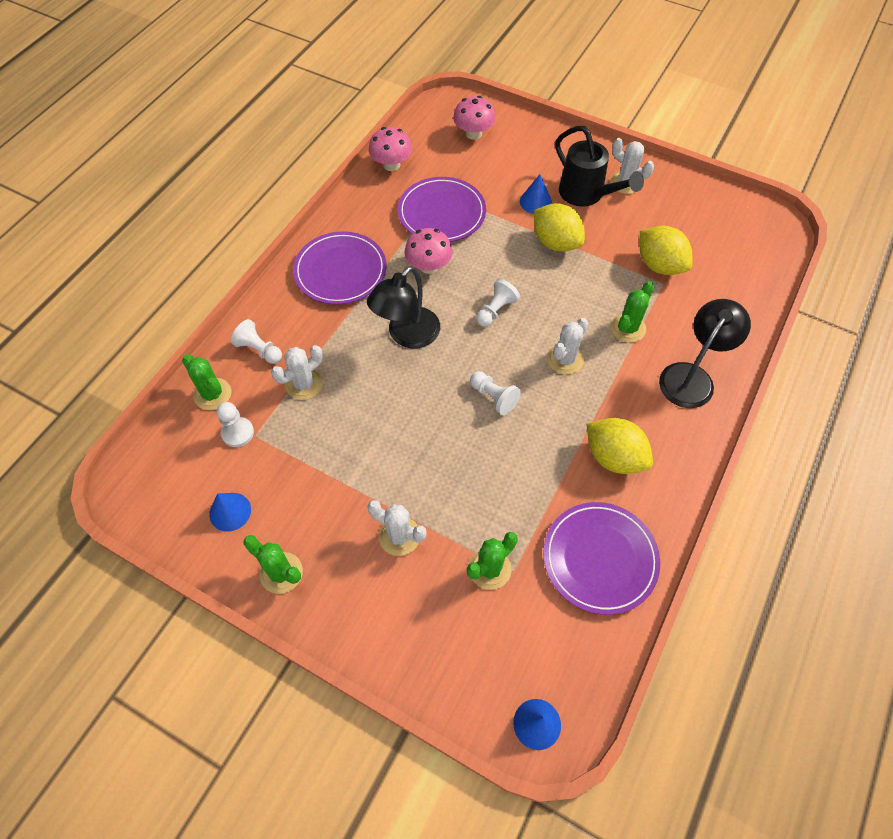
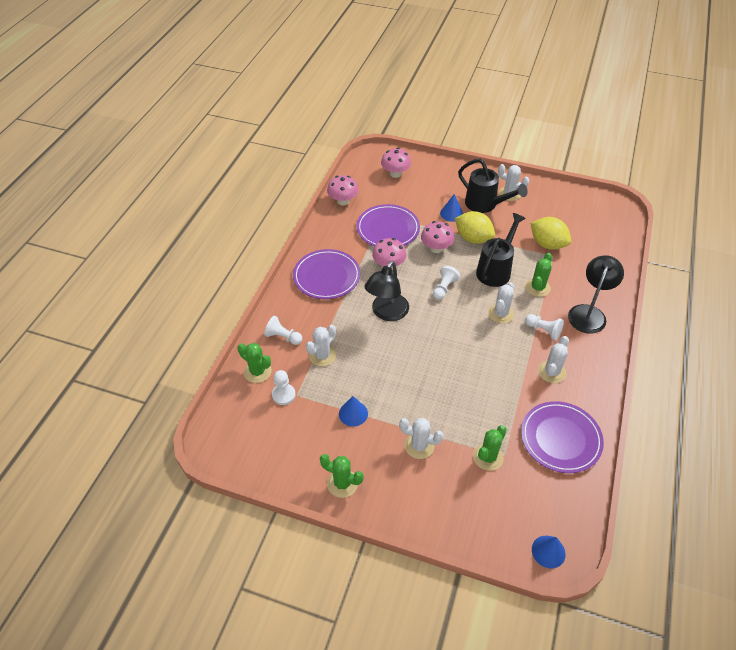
camera: 10 degrees left, 10 degrees down
(230, 511) = (293, 448): blue cone -> blue cone (353, 413)
(493, 397) = (459, 345): white pawn -> white pawn (543, 330)
(501, 250) = (436, 248): none -> pink mushroom
(575, 294) = (495, 270): none -> black watering can
(614, 457) = (551, 372): yellow lemon -> white cactus

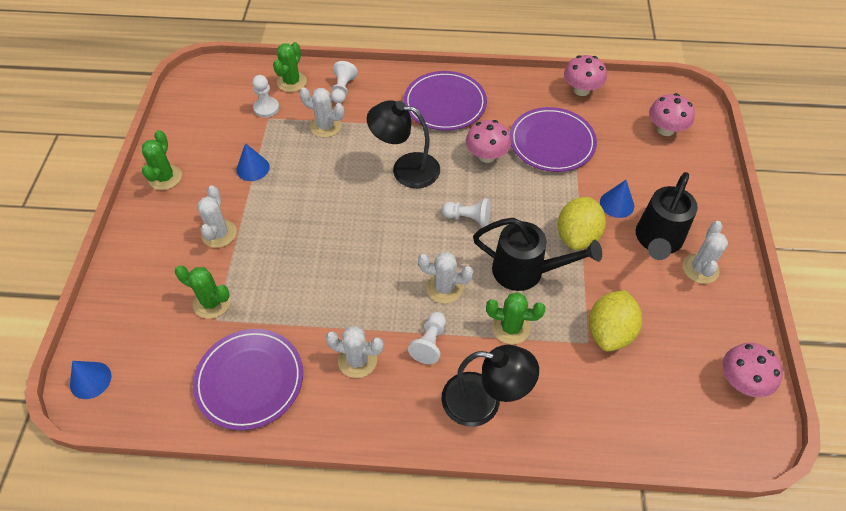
camera: 75 degrees right, 5 degrees up
(436, 248) = (539, 198): pink mushroom -> pink mushroom (741, 381)

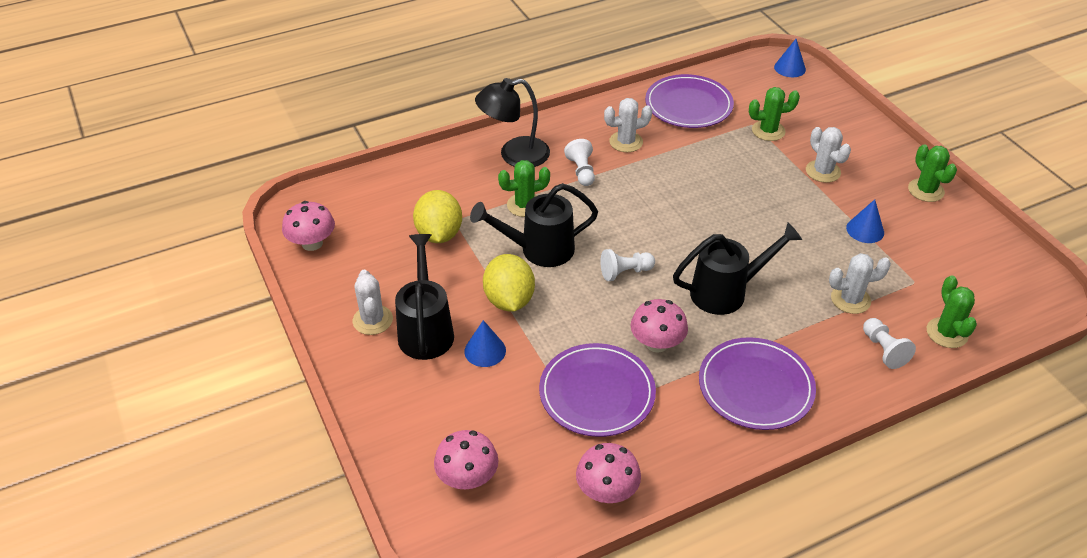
camera: 150 degrees right, 10 degrees down
(266, 108) = (931, 291): white pawn -> none
(406, 169) = (726, 292): black lamp -> black watering can
(444, 288) = (600, 210): white cactus -> none

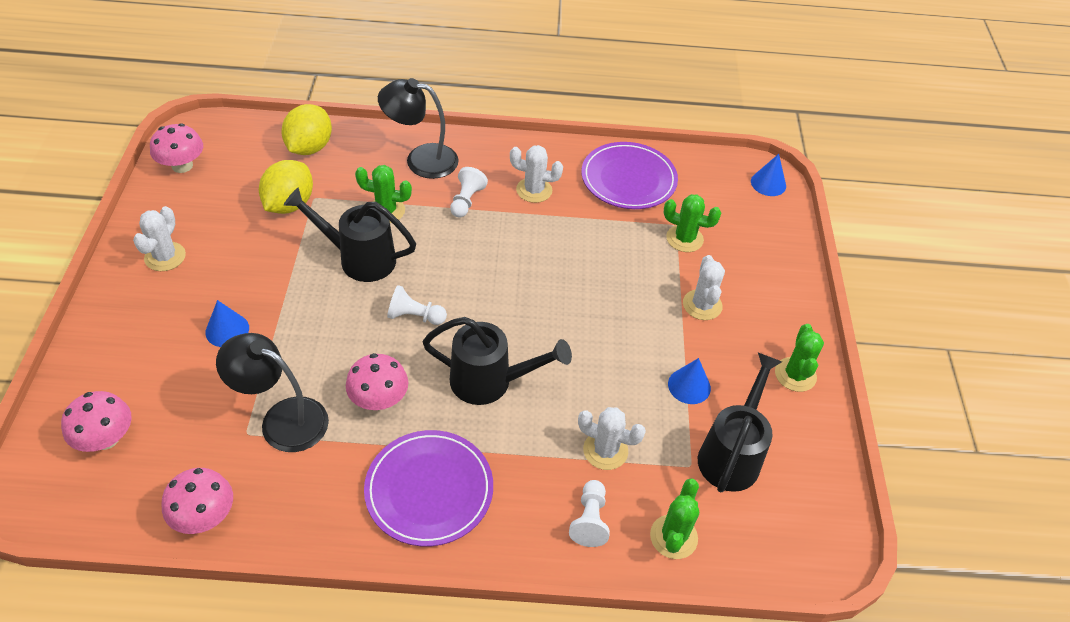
camera: 25 degrees right, 5 degrees up
(426, 330) = (198, 287): black watering can -> black watering can (731, 454)
(509, 300) = (290, 293): yellow lemon -> yellow lemon (309, 147)
(597, 393) = (282, 419): purple plate -> black lamp

